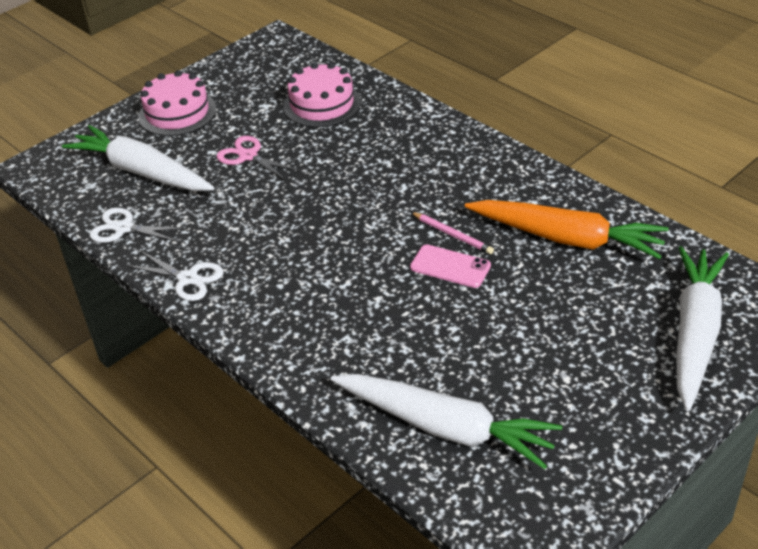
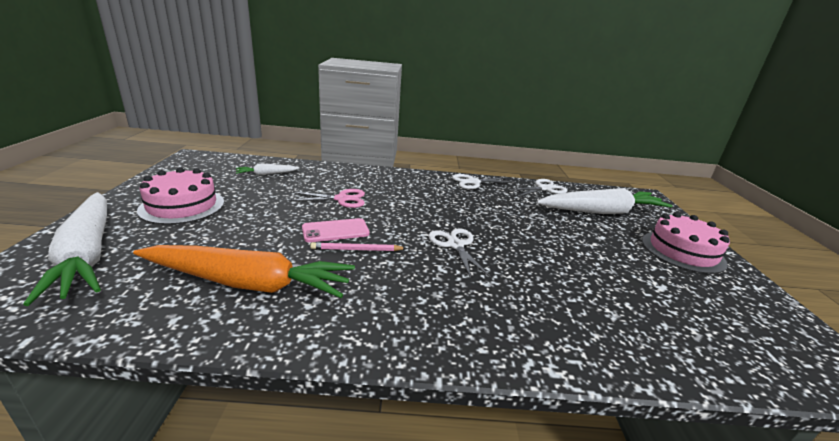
camera: 130 degrees right, 15 degrees down
(248, 156) = (578, 243): pink scissors -> pink scissors (341, 199)
(322, 104) = (634, 312): pink cake -> pink cake (182, 206)
(359, 201) = (455, 245): none -> white scissors
(445, 427) = (267, 174): white carrot -> white carrot, size x0.44
(566, 238) = (248, 283): orange carrot -> orange carrot turned 150 degrees counterclockwise

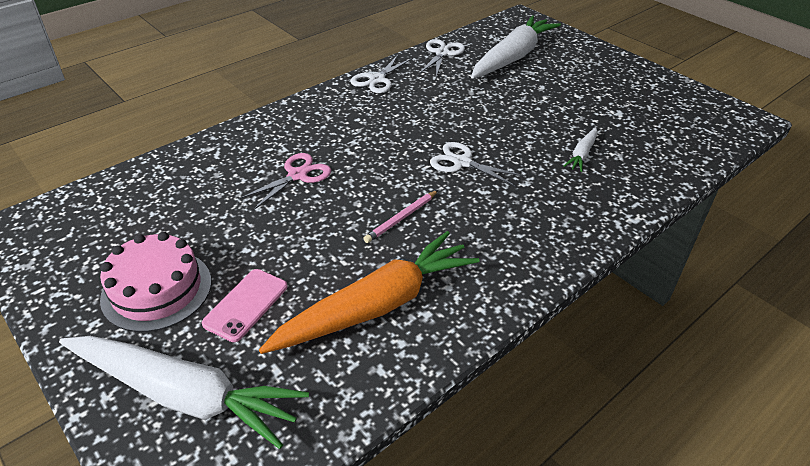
camera: 40 degrees left, 15 degrees up
(267, 174) = (160, 193): white carrot -> white carrot (582, 154)
(335, 231) = (354, 212): pink phone -> pink phone (246, 305)
(682, 251) = (599, 69): pink cake -> none

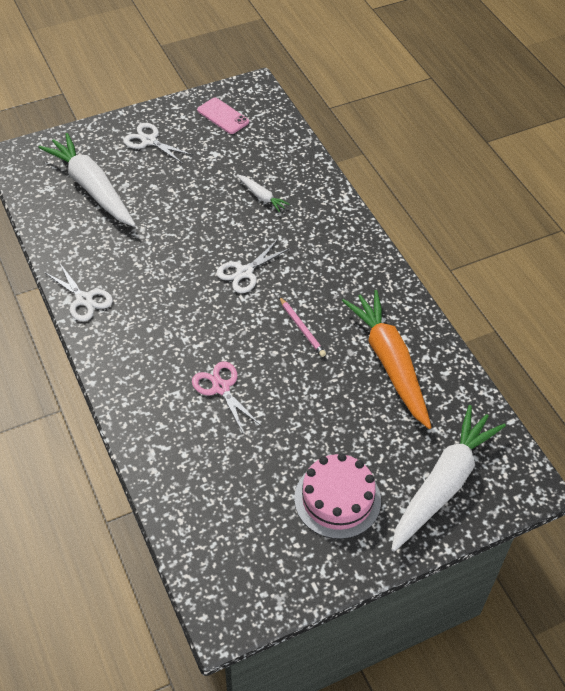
camera: 75 degrees left, 10 degrees up
(246, 305) = (369, 441): pink phone -> pink phone (223, 116)
(442, 53) = (57, 237): white scissors -> white scissors (149, 141)

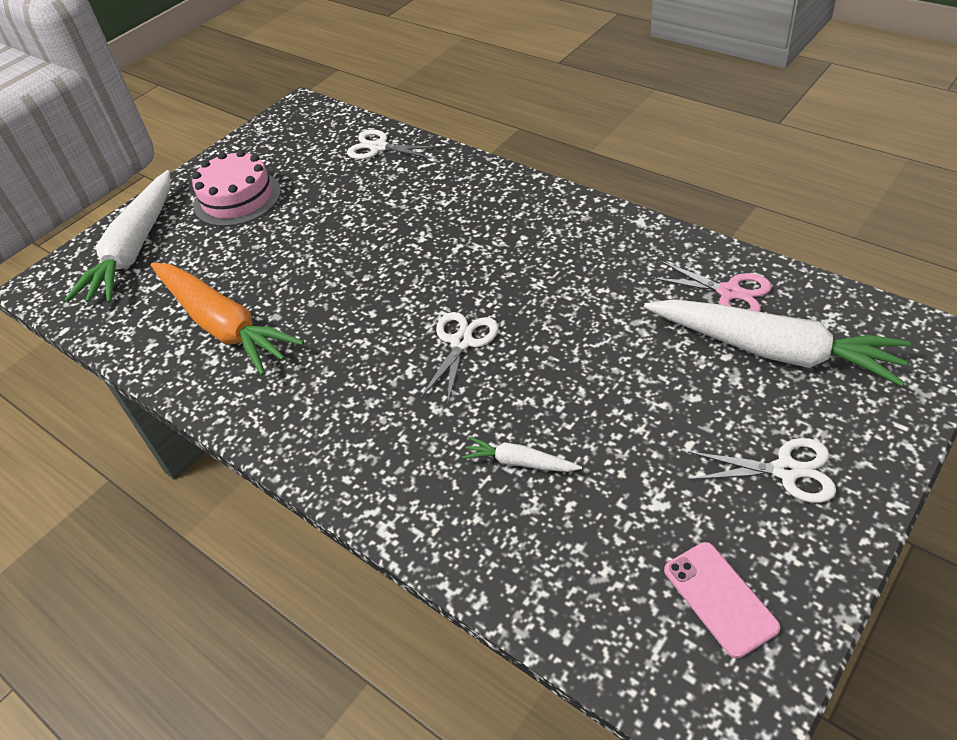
camera: 160 degrees right, 5 degrees down
(84, 299) = (623, 230): white scissors -> white scissors (379, 147)
(221, 388) = (402, 224): pink scissors -> pink scissors (729, 292)
(223, 116) = (720, 598): pink phone -> pink phone turned 45 degrees clockwise
(301, 328) = (348, 314): pink pencil -> none

